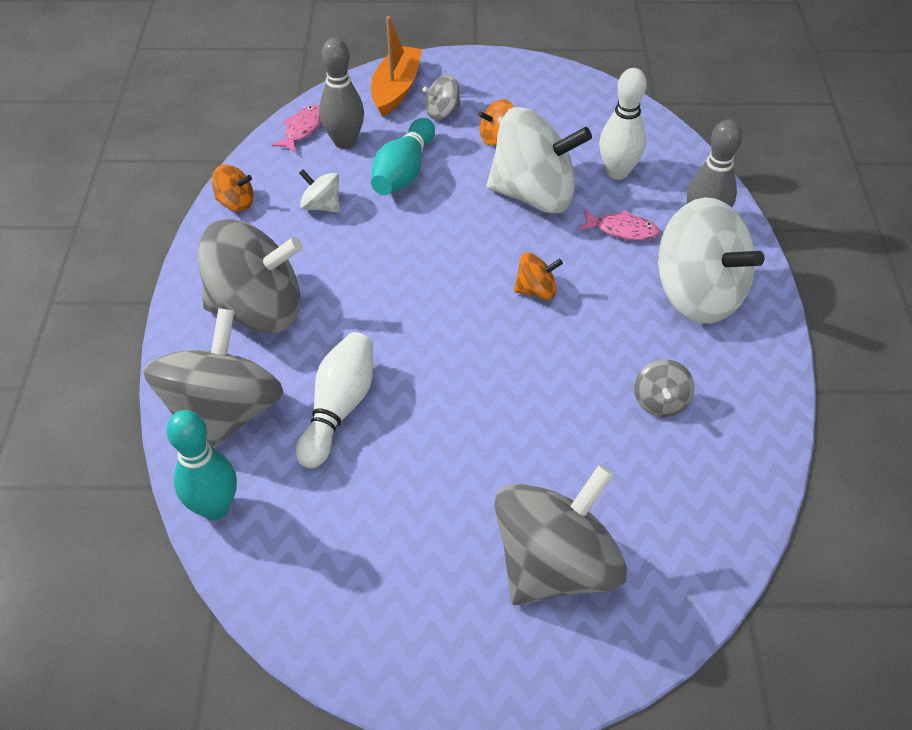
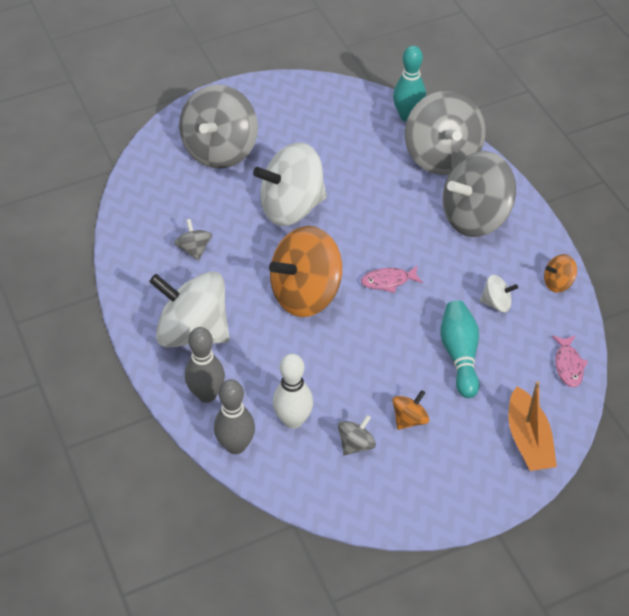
camera: 155 degrees right, 0 degrees up
(339, 408) = (381, 180): white bowling pin -> none
(344, 142) = (526, 366): grey bowling pin -> grey bowling pin (236, 445)
(442, 112) = (471, 429): grey spinning top -> grey spinning top (356, 444)
(534, 194) = (348, 372): white spinning top -> white spinning top (291, 207)
(536, 290) = (306, 294): orange spinning top -> orange spinning top, size x2.26
(622, 230) = (266, 365): pink fish -> pink fish (388, 281)

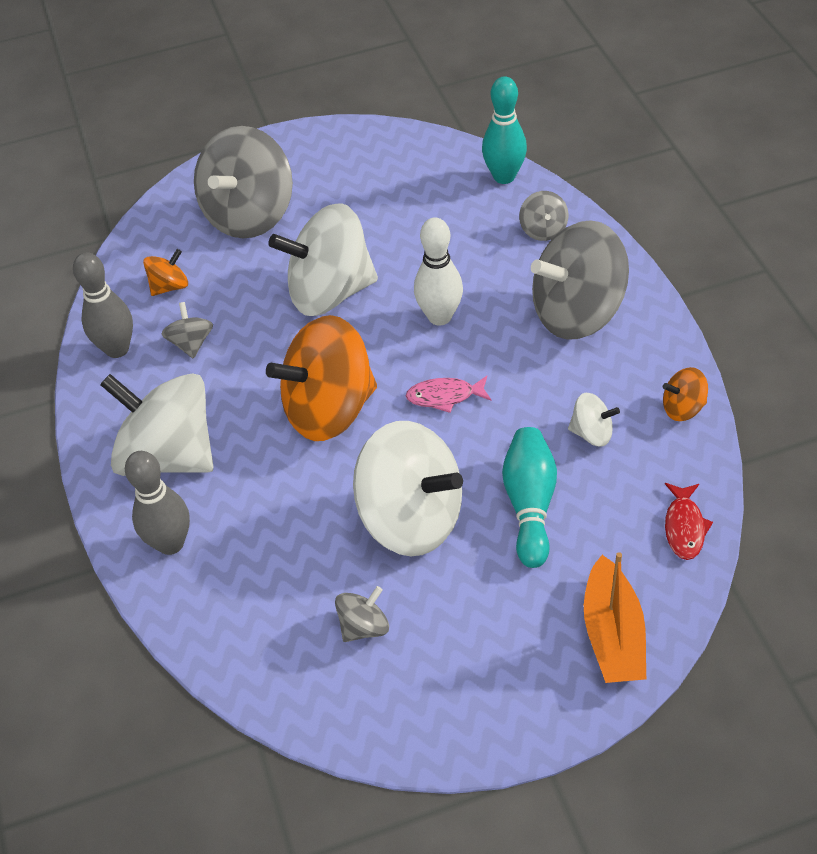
camera: 10 degrees right, 0 degrees up
(236, 445) = (196, 619): grey bowling pin -> grey bowling pin (117, 349)
(293, 420) = (282, 587): white bowling pin -> white bowling pin (440, 316)
(377, 368) = (411, 518): none -> white spinning top
(409, 419) = (445, 594): orange spinning top -> orange spinning top (169, 286)
(442, 156) = (543, 230): grey spinning top -> grey spinning top, size x0.44
(568, 365) = (684, 527): pink fish -> red fish

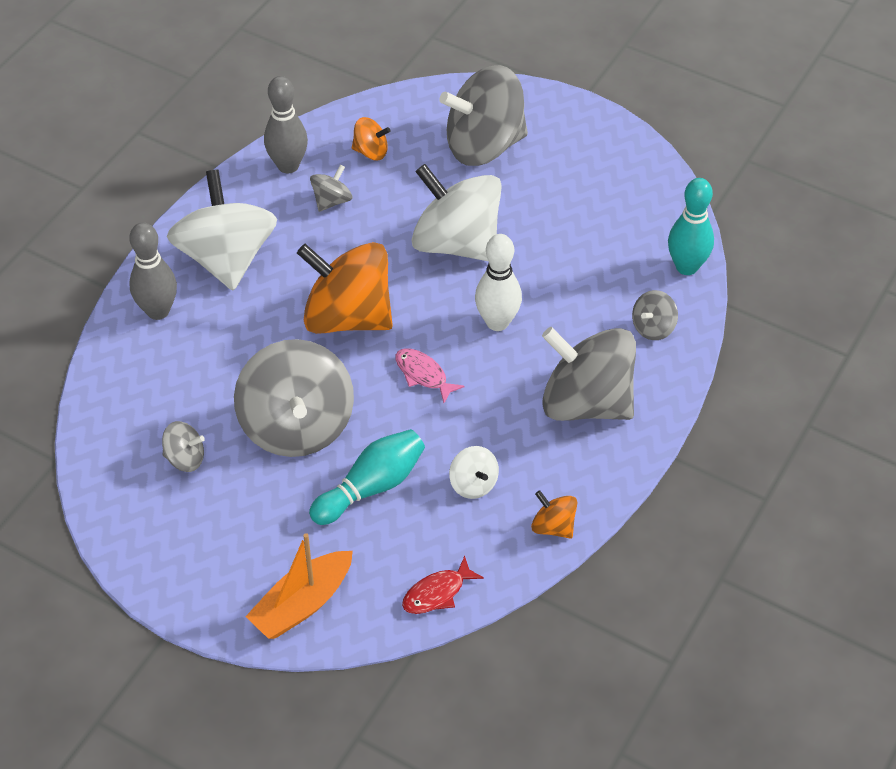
camera: 45 degrees right, 0 degrees up
(411, 518) = (297, 426): white spinning top -> grey spinning top

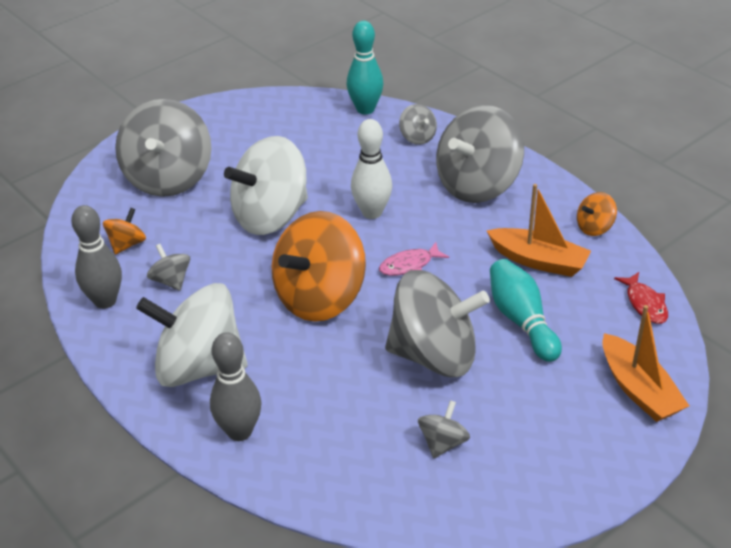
camera: 70 degrees left, 10 degrees down
(473, 484) = (538, 261): white spinning top -> orange boat

